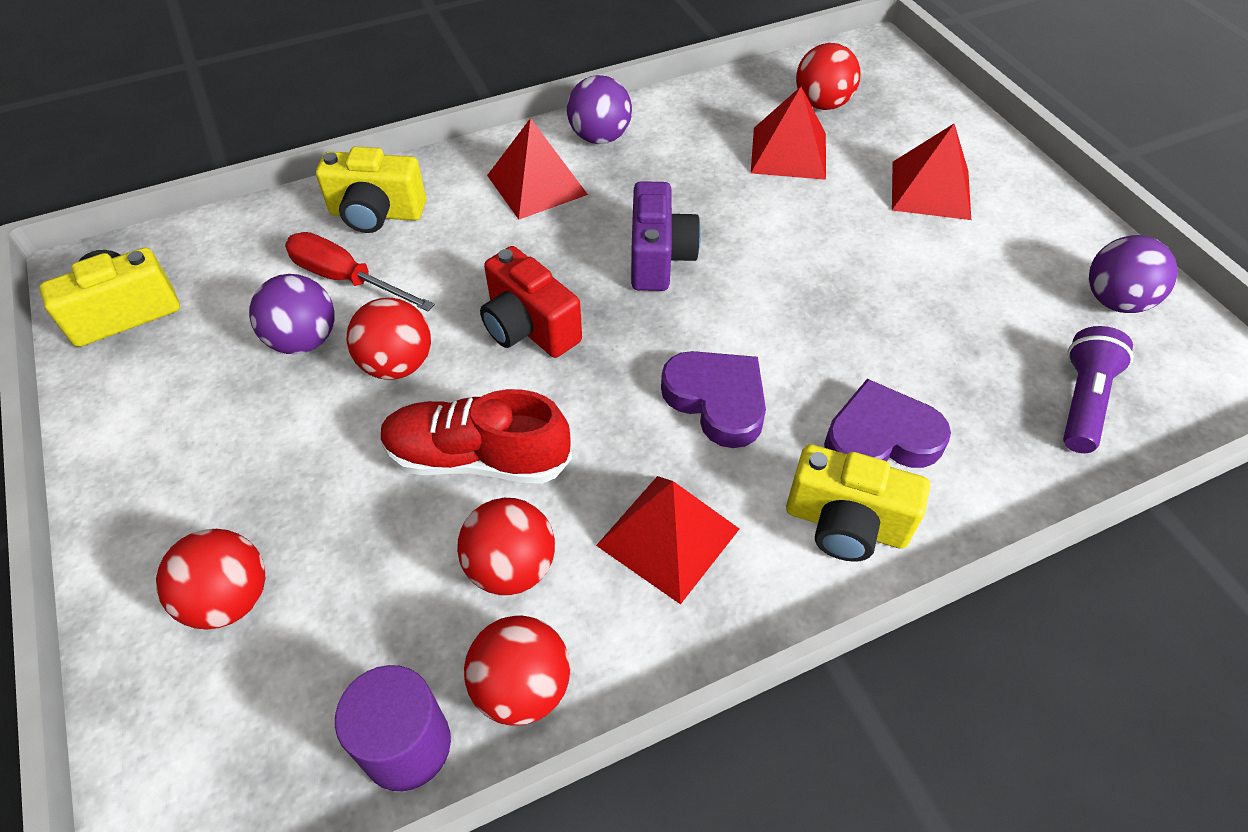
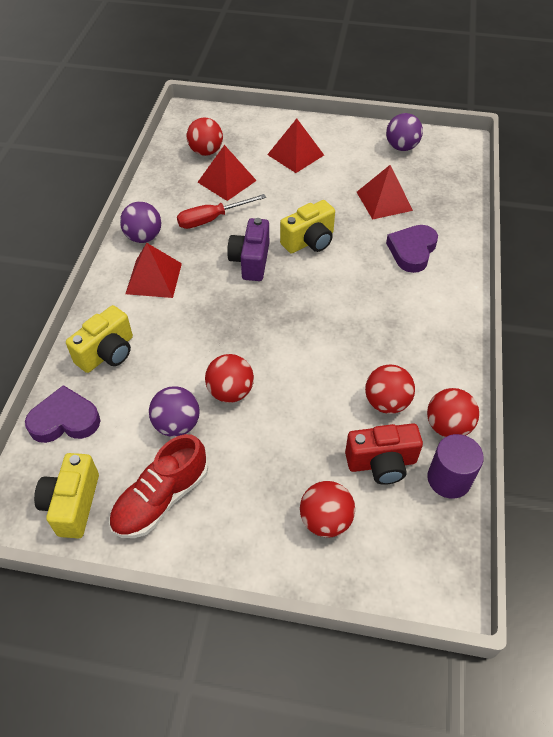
camera: 55 degrees left, 0 degrees up
(346, 279) = (147, 387): red screwdriver -> red screwdriver (211, 219)
(477, 458) = (317, 387): red shoe -> red shoe (161, 498)
(529, 327) = (252, 329): red camera -> red camera (381, 463)
(659, 258) = (251, 261): purple camera -> purple camera turned 120 degrees counterclockwise
(668, 537) = (410, 342): red pyramid -> red pyramid (384, 201)
(717, 401) = (352, 288): purple heart -> purple heart (65, 420)
(845, 524) = (443, 285): yellow camera -> yellow camera (309, 241)
(1082, 401) = (440, 187): purple flashlight -> none

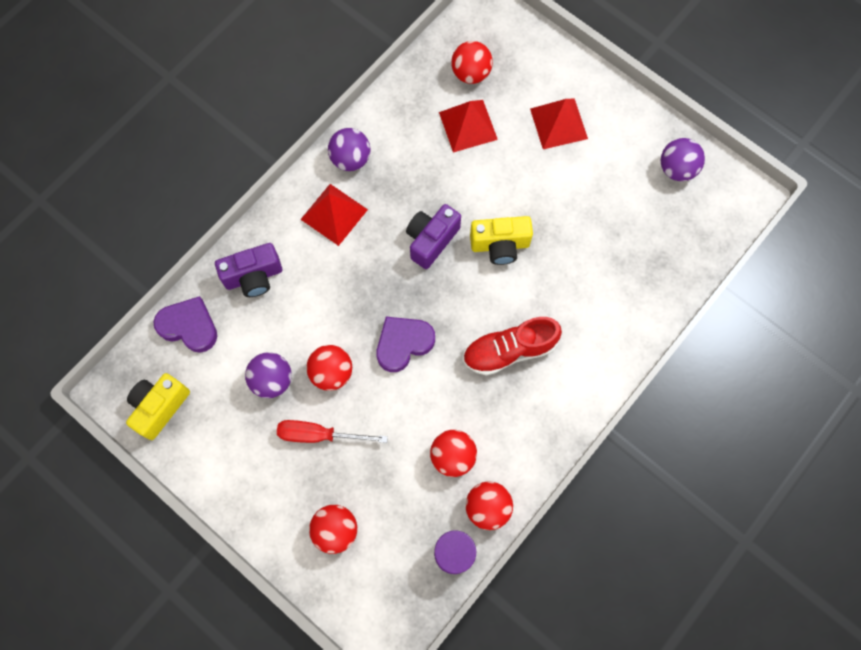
camera: 30 degrees right, 20 degrees up
(107, 353) = (254, 277): yellow camera -> purple camera
(161, 498) = (225, 440): red shoe -> red shoe (509, 350)
(211, 219) = (425, 169): red screwdriver -> red screwdriver (319, 435)
(381, 463) = (410, 508): red camera -> none
(384, 201) = (607, 232): red pyramid -> none
(412, 251) = (590, 309): purple heart -> purple heart (403, 344)

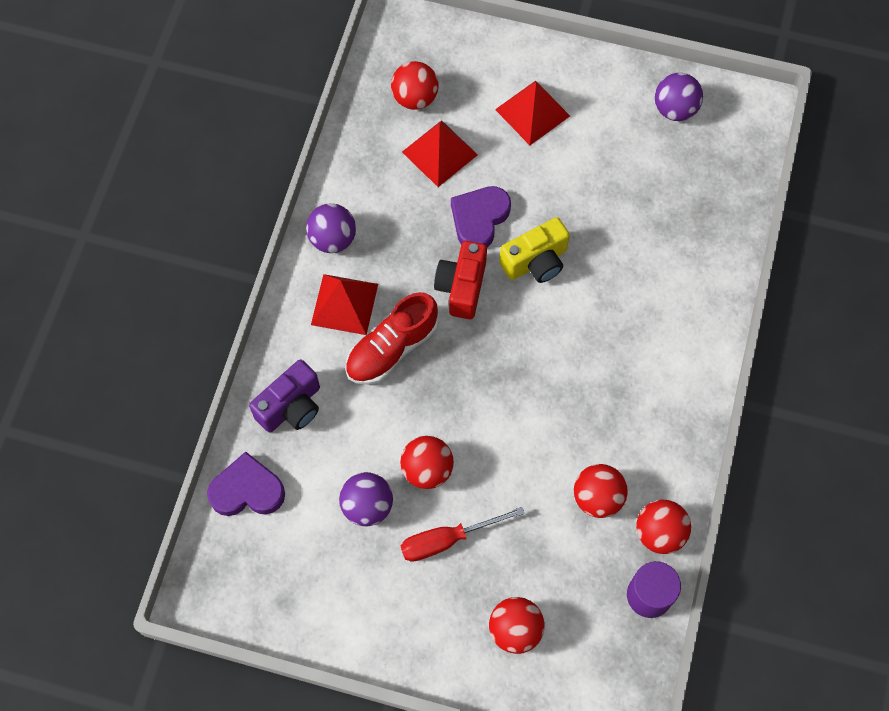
camera: 25 degrees left, 5 degrees down
(160, 407) = (259, 590): yellow camera -> none
(403, 344) = (487, 406): purple heart -> purple heart (479, 219)
(431, 240) = (462, 287): purple camera -> red camera
(509, 350) = (600, 364): red shoe -> red shoe (392, 348)

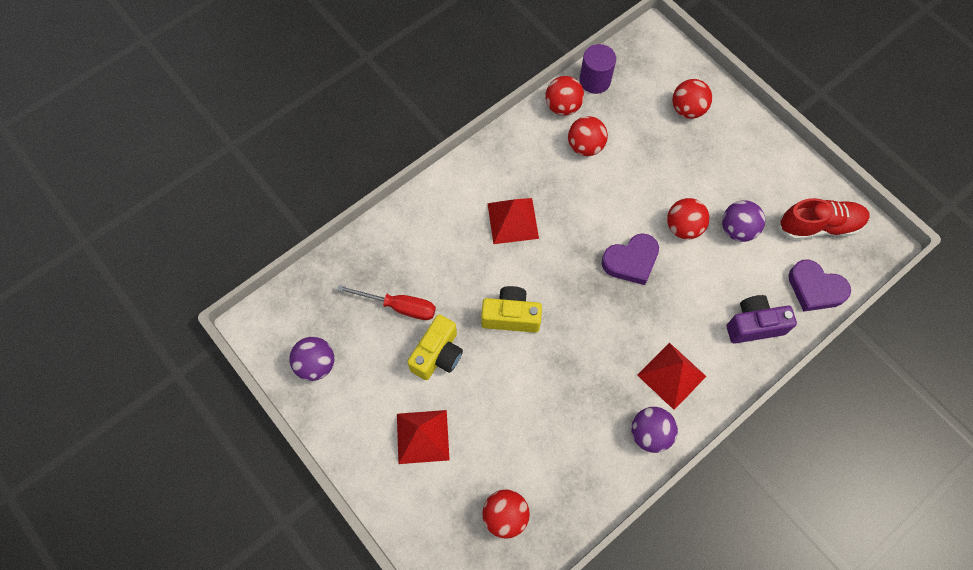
camera: 145 degrees left, 0 degrees up
(392, 348) = (656, 321): red shoe -> red shoe (819, 226)
(439, 153) = (520, 451): red pyramid -> red pyramid (513, 220)
(447, 539) = (697, 179): red screwdriver -> red screwdriver (399, 306)
(462, 287) = (577, 332): red camera -> none
(479, 219) = (528, 375): purple heart -> purple heart (631, 261)
(575, 185) = (438, 355): none -> yellow camera

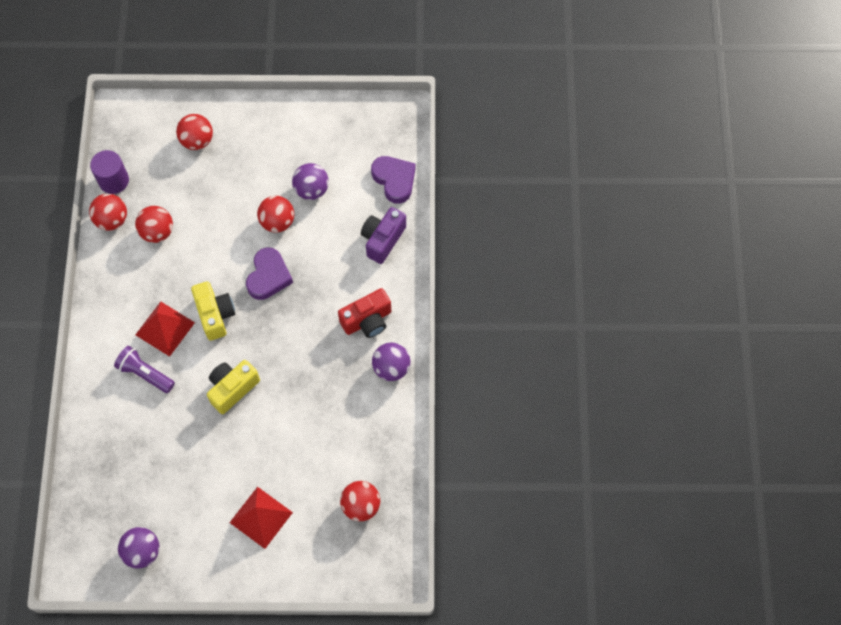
camera: 50 degrees left, 0 degrees up
(399, 306) = (154, 459): red screwdriver -> none
(438, 355) = (214, 461): yellow camera -> yellow camera (215, 315)
(463, 238) = (145, 373): none -> purple flashlight
(671, 375) = (367, 320): red pyramid -> red camera
(815, 288) = (394, 180): purple heart -> purple heart turned 105 degrees counterclockwise
(819, 226) = (357, 137): red shoe -> none

